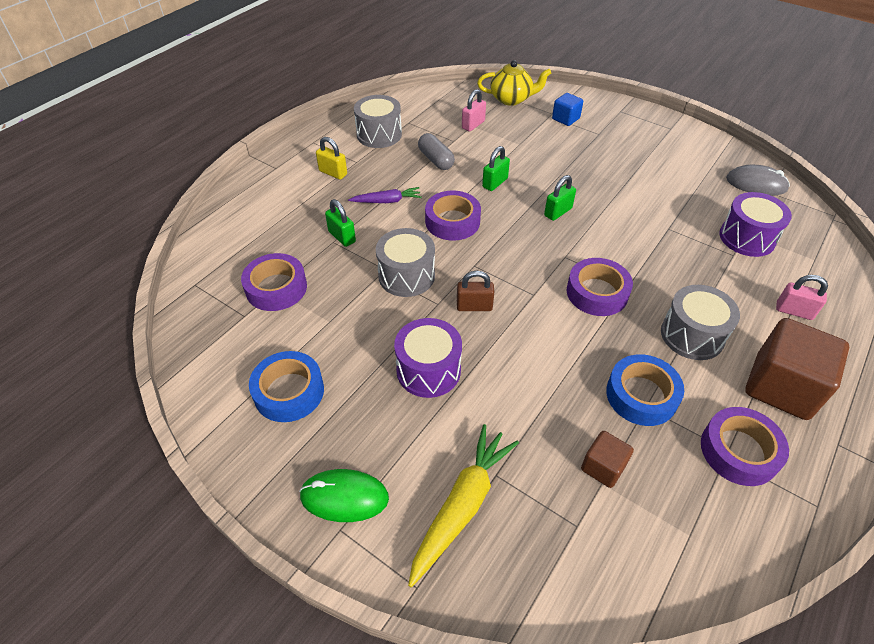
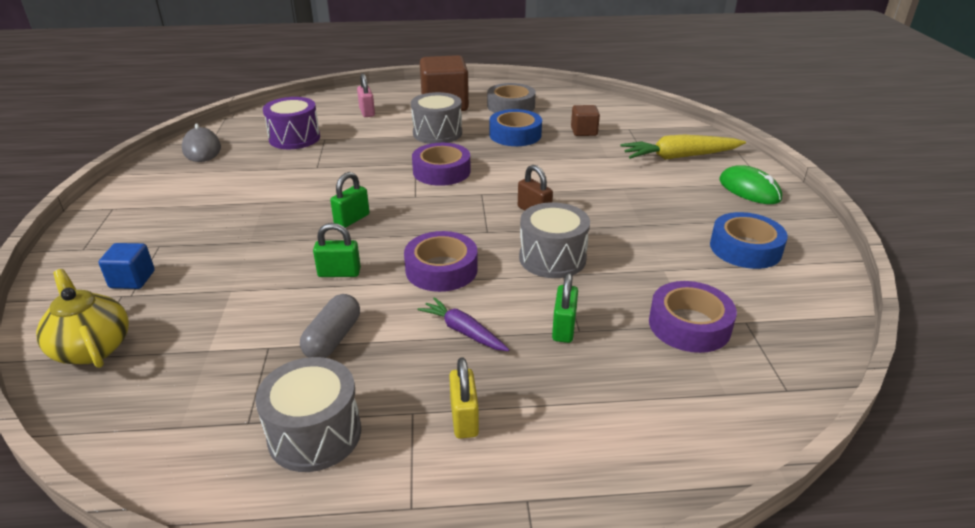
camera: 130 degrees left, 15 degrees down
(428, 370) = (622, 203): purple drum -> none
(473, 125) = (206, 349): pink padlock -> none
(558, 212) = (352, 219): green padlock -> green padlock turned 60 degrees counterclockwise
(739, 451) = (511, 106): purple tape -> grey tape

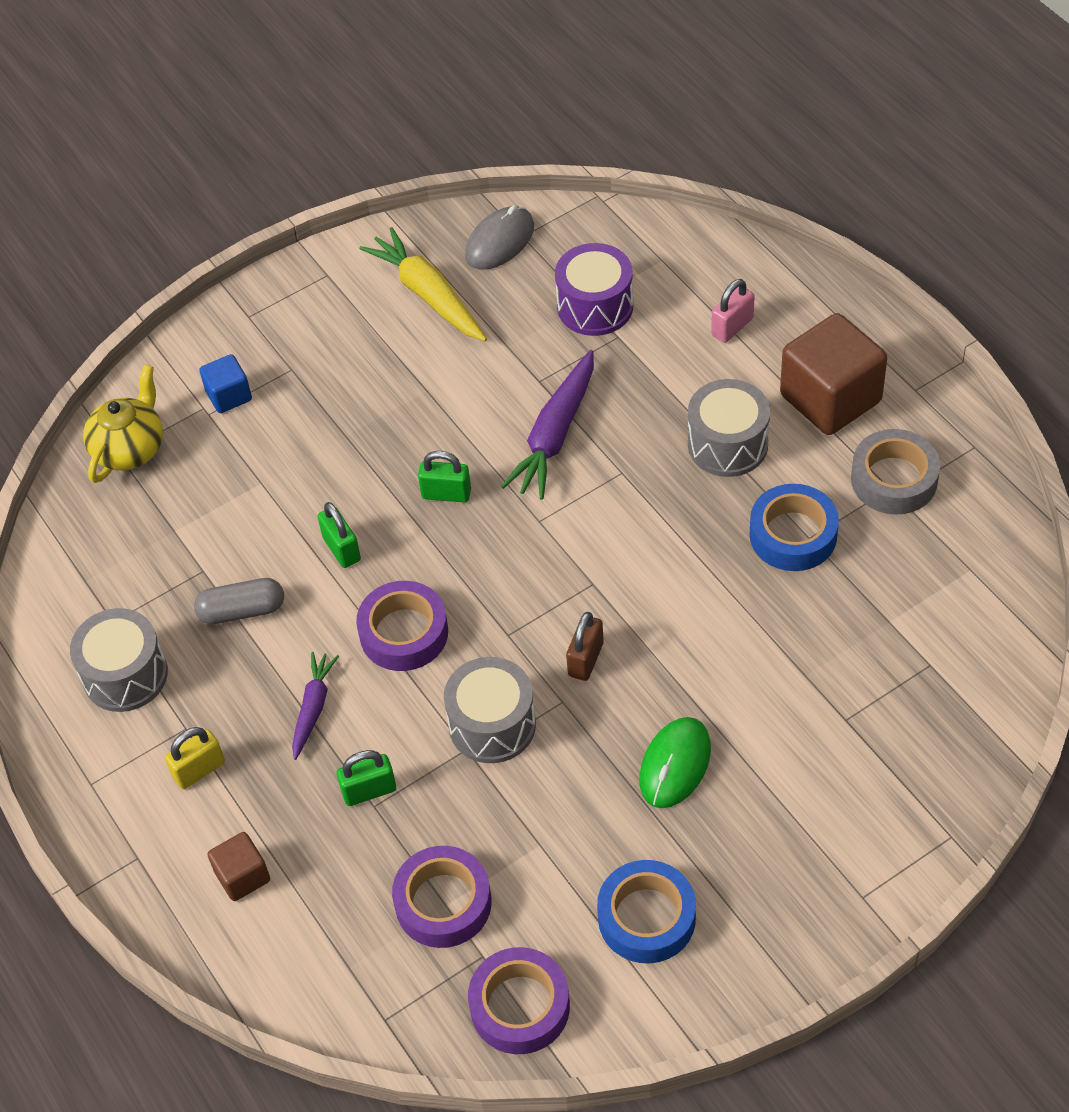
camera: 65 degrees right, 20 degrees up
(361, 173) = (555, 434): none -> purple carrot
(441, 171) = (620, 511): purple tape -> purple tape (520, 1006)
(584, 131) = (871, 612): brown cube -> brown cube (242, 876)
(680, 157) = (873, 766): yellow carrot -> yellow carrot (428, 295)
(749, 189) = (823, 883): green mouse -> green mouse (675, 764)

